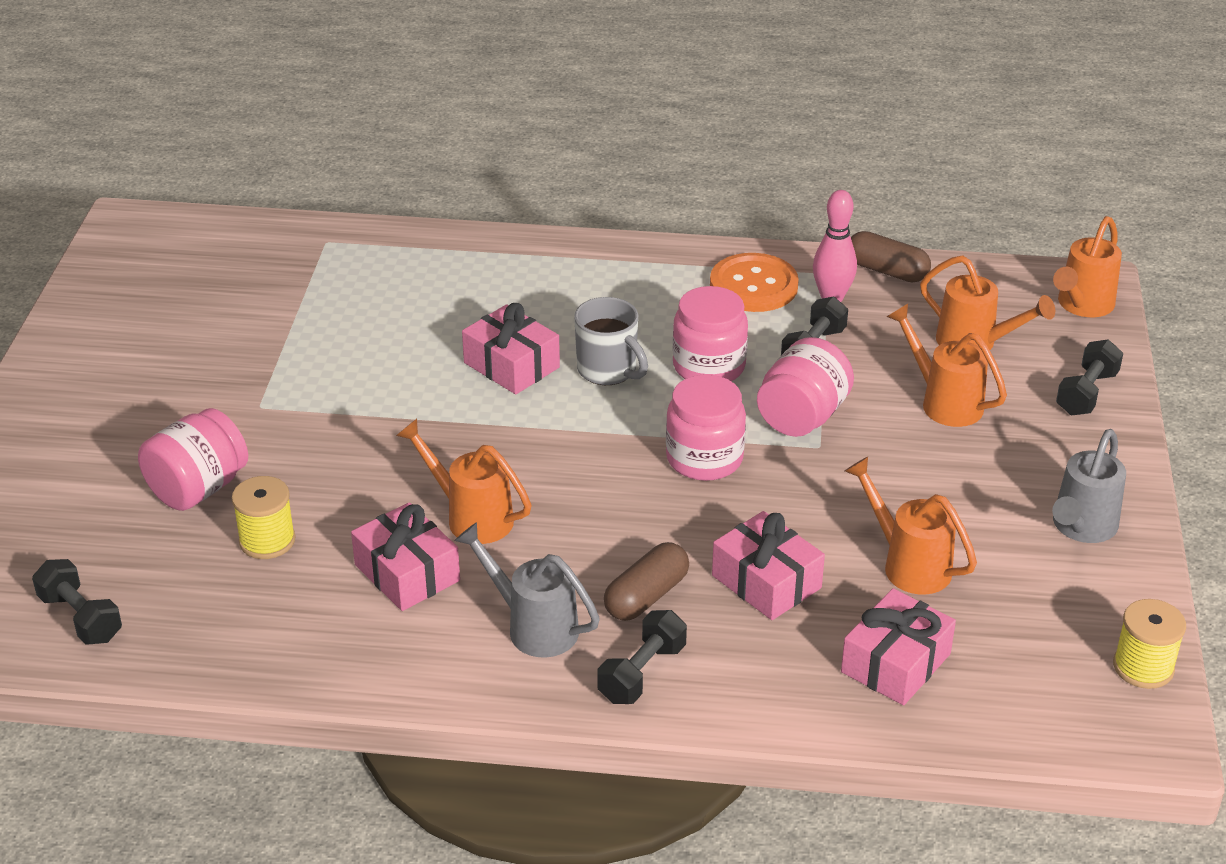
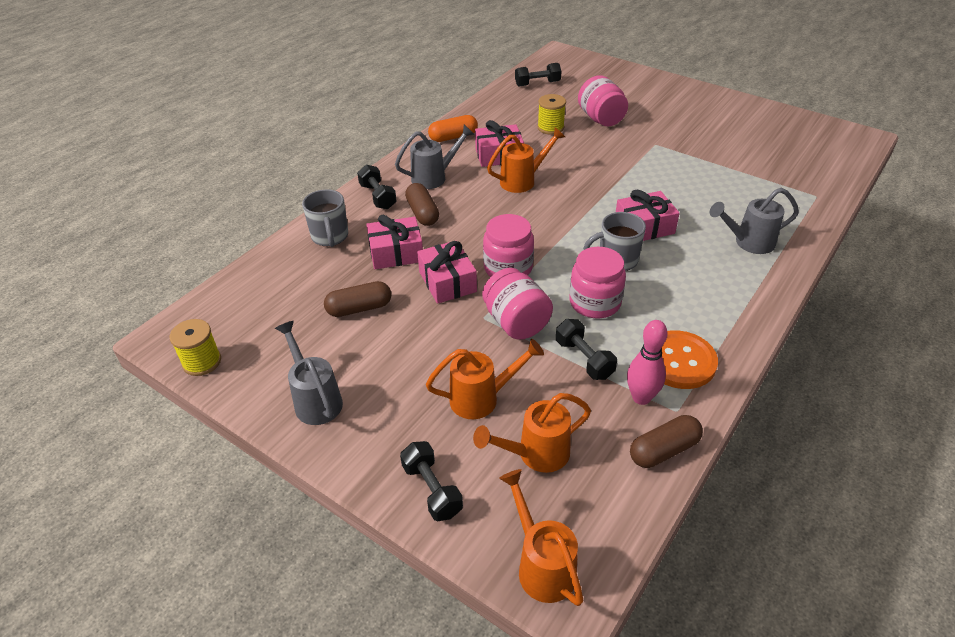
camera: 120 degrees right, 5 degrees up
(377, 658) = (453, 137): none -> orange capsule
(483, 277) = (748, 242): none -> grey watering can
(793, 677) = (330, 237): none -> grey mug
(896, 663) = (303, 272): pink gift -> pink gift (447, 282)
(908, 564) = (359, 308): orange watering can -> brown capsule

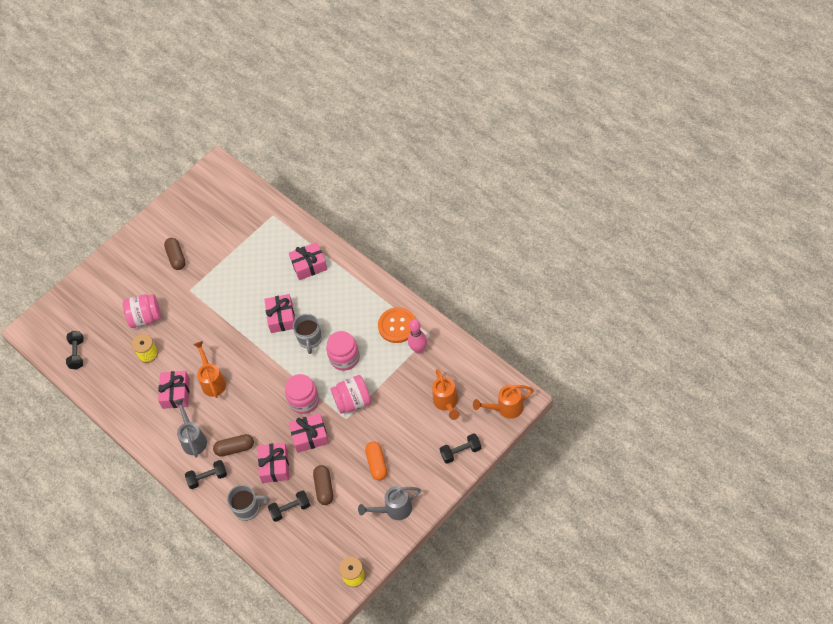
camera: 75 degrees left, 15 degrees up
(453, 137) = (142, 423): orange capsule -> orange capsule (377, 464)
(481, 398) = (407, 425): orange watering can -> none
(584, 359) = (387, 371): black dumbbell -> black dumbbell (290, 509)
(663, 450) = (452, 346): brown capsule -> brown capsule (176, 257)
(748, 242) = (309, 265): grey watering can -> pink gift

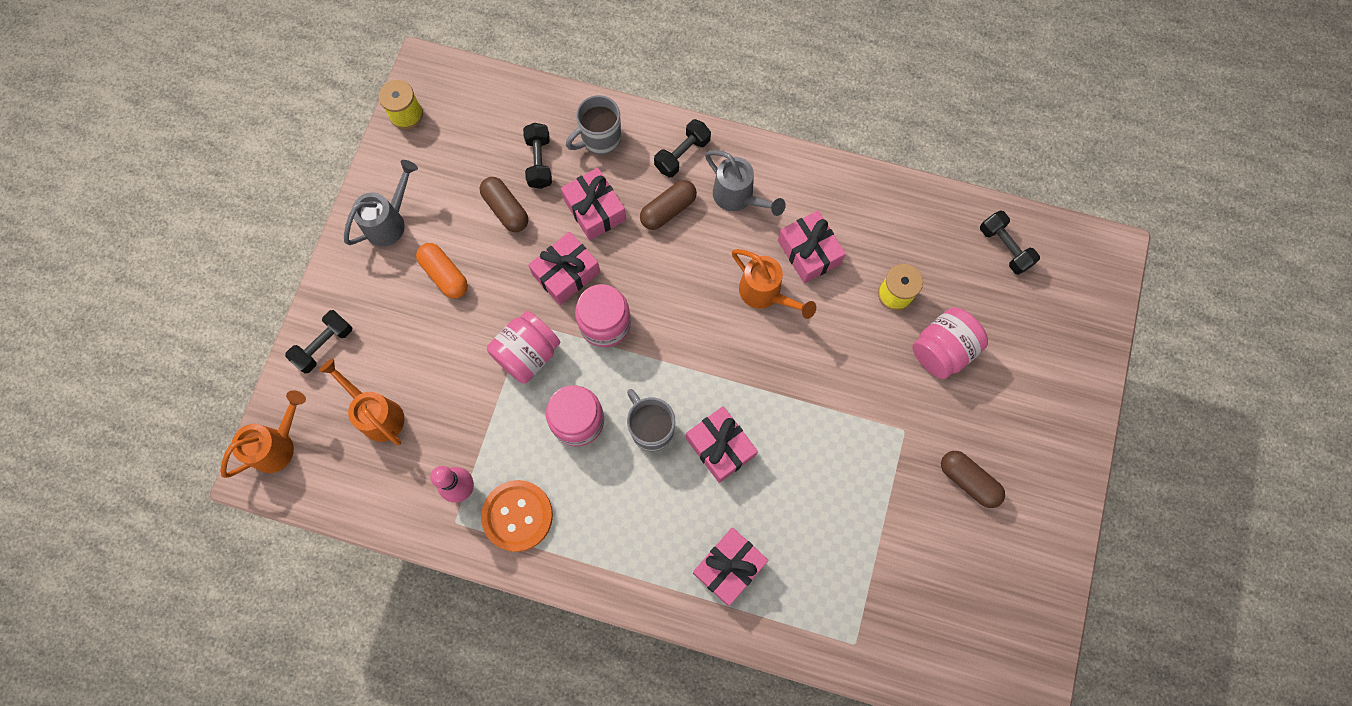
camera: 145 degrees right, 15 degrees up
(290, 509) = (539, 162): black dumbbell -> black dumbbell turned 45 degrees counterclockwise

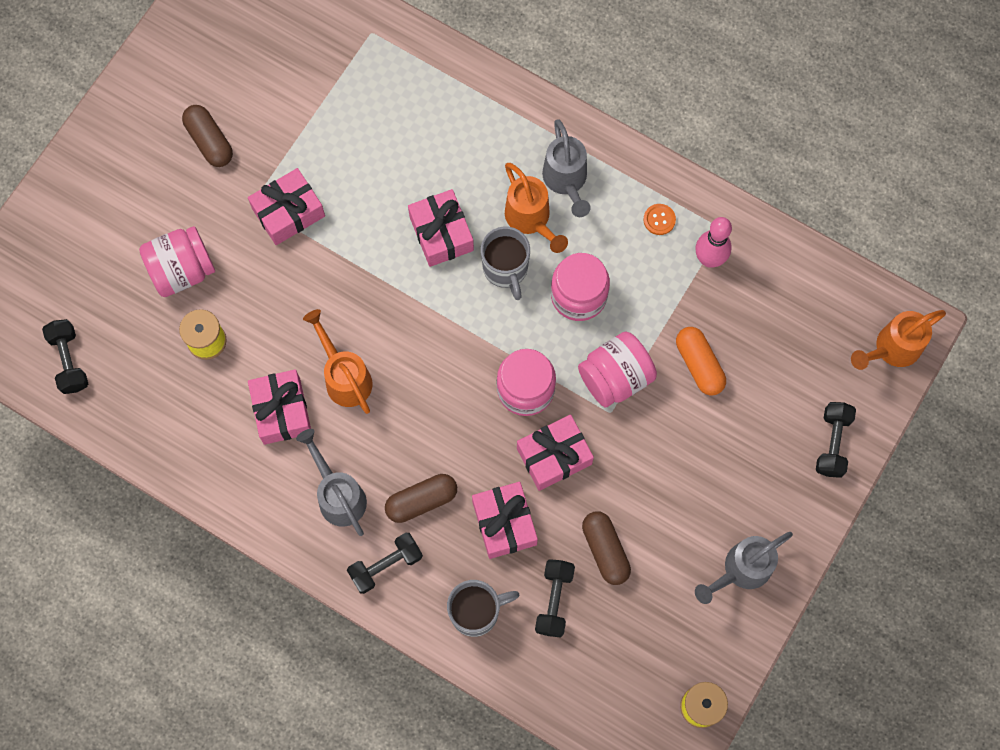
camera: 165 degrees left, 0 degrees up
(324, 345) = (832, 443): black dumbbell -> black dumbbell turned 45 degrees counterclockwise
(377, 414) = (785, 354): orange watering can -> orange watering can (531, 219)
(445, 275) = (689, 489): orange capsule -> orange capsule (699, 364)
(517, 516) = (659, 220): orange button -> orange button, size x0.45
(616, 532) = (566, 181): none -> grey watering can
(729, 567) = (466, 124): pink gift -> pink gift (288, 212)

